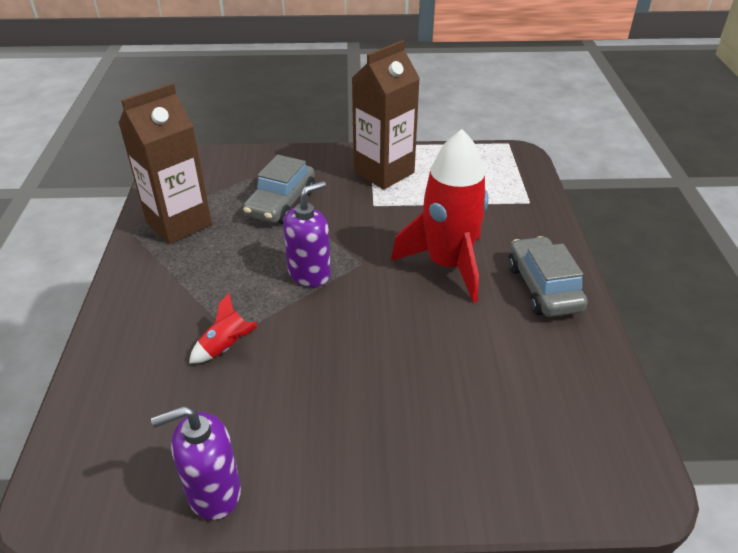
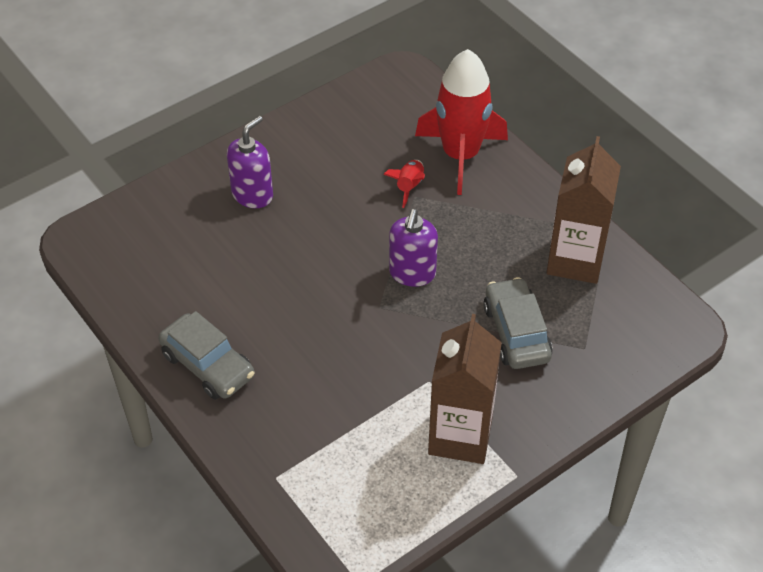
camera: 145 degrees right, 10 degrees up
(213, 492) = (326, 115): purple soap dispenser -> purple soap dispenser (252, 195)
(448, 264) = (305, 345): red rocket -> red rocket (460, 155)

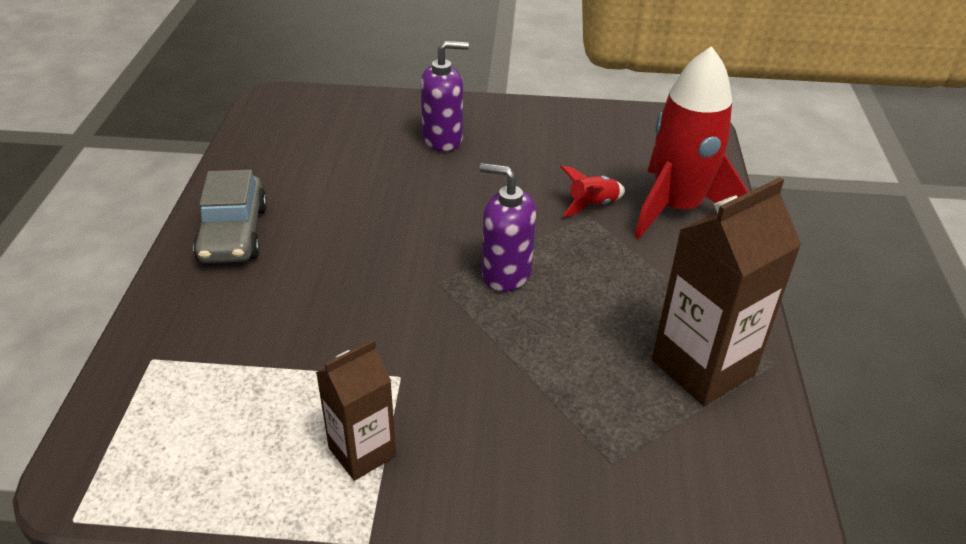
camera: 40 degrees right, 10 degrees down
(412, 273) = (506, 273): purple soap dispenser -> purple soap dispenser turned 60 degrees clockwise
(460, 436) = (362, 452): brown carton -> brown carton, size x0.61
(516, 332) = (549, 393): grey car -> none

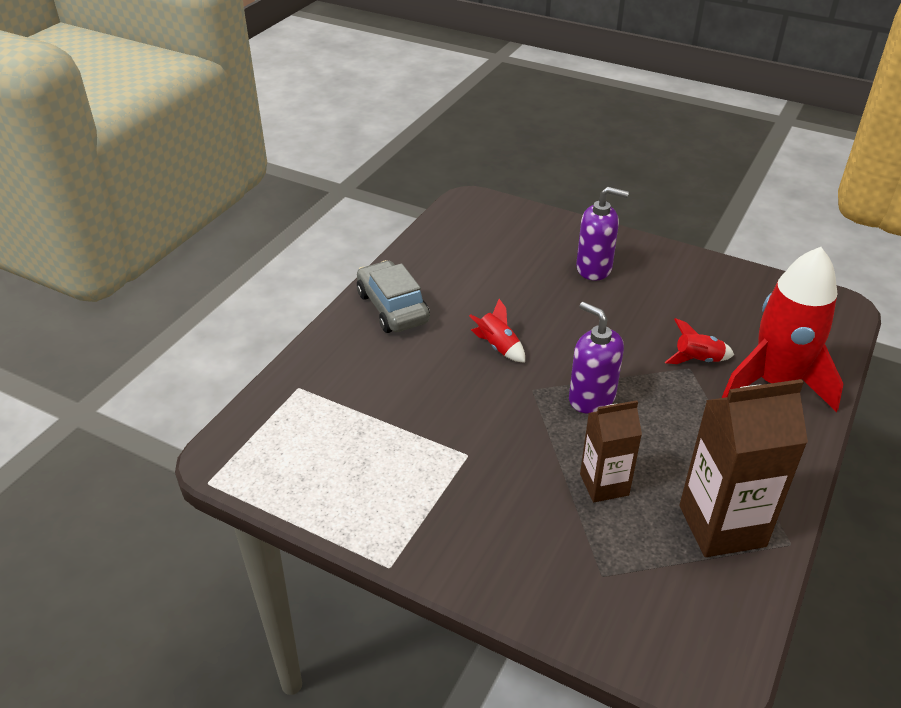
camera: 25 degrees right, 0 degrees up
(233, 233) = (393, 308): grey car -> grey car turned 135 degrees clockwise
(362, 452) = (414, 501): brown carton -> brown carton (604, 484)
(378, 246) = (498, 347): none -> red rocket

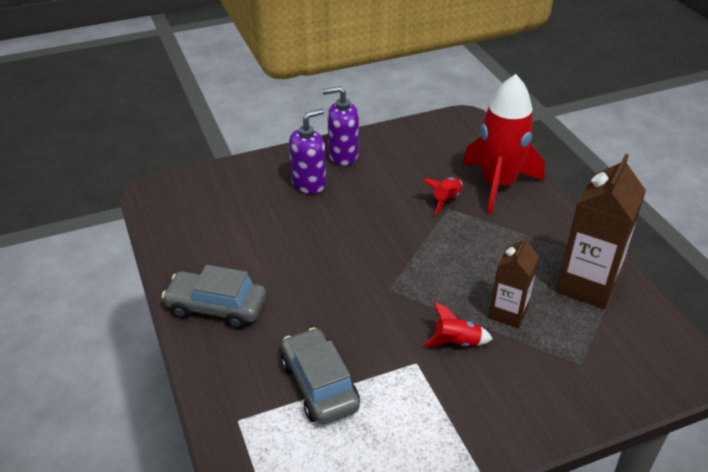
camera: 50 degrees left, 0 degrees up
(379, 410) = (319, 385): none -> grey car
(498, 347) = (328, 279): red rocket -> red rocket (456, 342)
(591, 398) = (428, 267): purple soap dispenser -> purple soap dispenser (343, 155)

